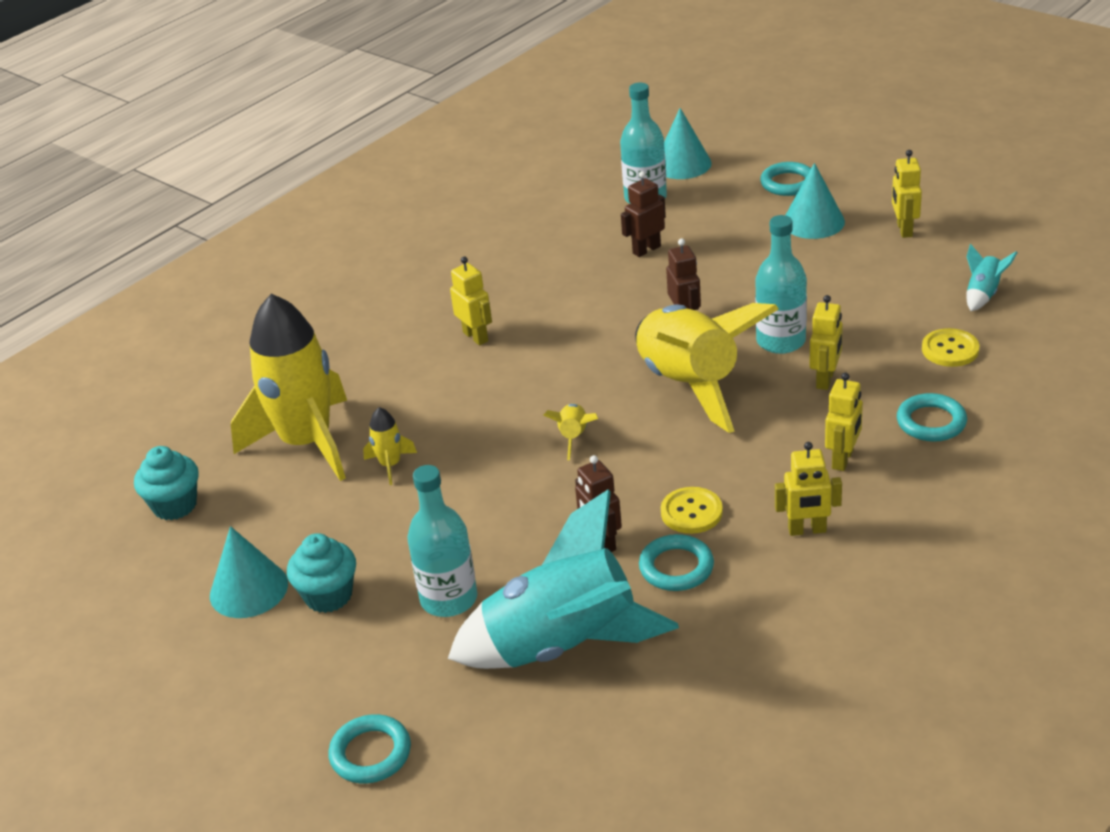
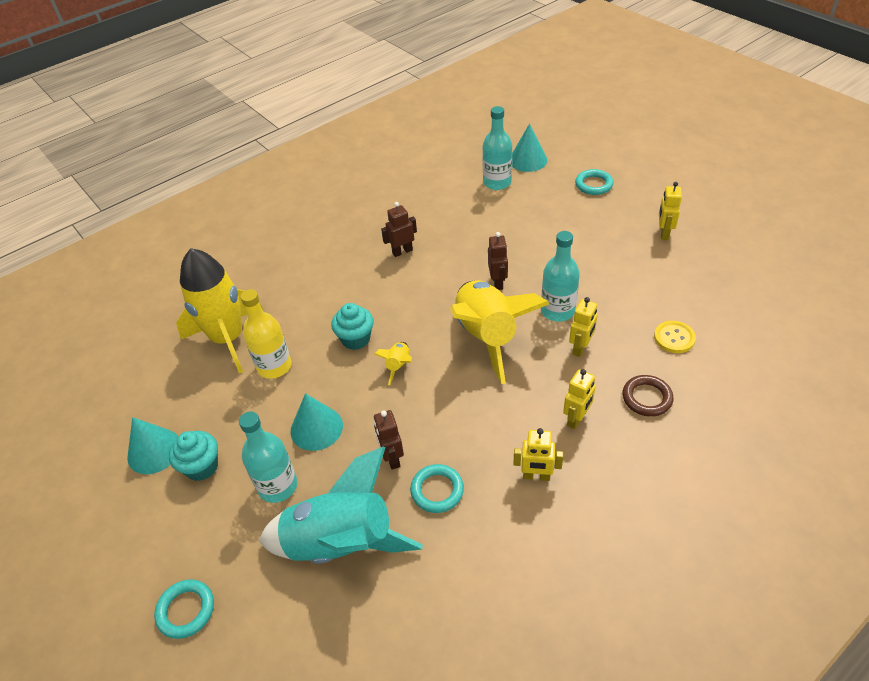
camera: 10 degrees right, 10 degrees up
(175, 505) = (132, 373): turquoise cupcake -> turquoise cupcake (356, 339)
(390, 465) = (274, 366): yellow rocket -> yellow bottle
(476, 337) = (358, 273): yellow robot -> none
(646, 250) = (487, 223): brown robot -> brown robot (402, 251)
(691, 512) = (460, 444): yellow button -> none
(813, 222) = (603, 217): turquoise cone -> turquoise cone (316, 428)
(931, 422) = (647, 398): turquoise ring -> brown ring
(983, 294) = (708, 295): turquoise rocket -> none

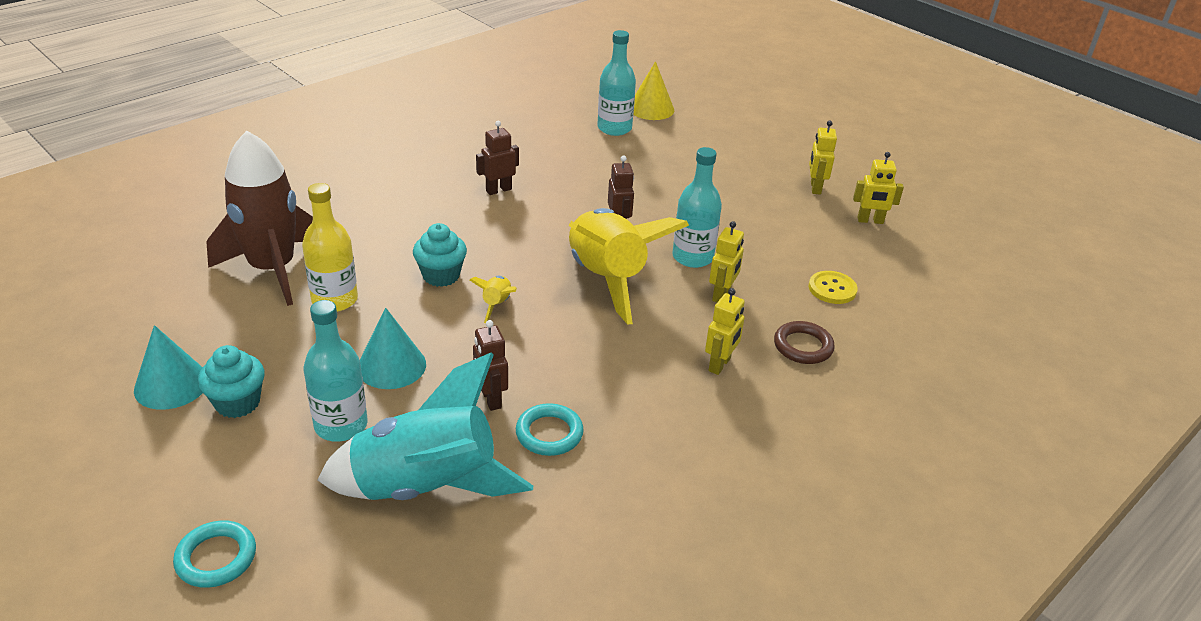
camera: 10 degrees left, 10 degrees down
(228, 339) = (272, 269): yellow rocket -> brown rocket
(528, 160) = (651, 109): turquoise cone -> yellow cone
(536, 476) = (673, 421): yellow robot -> yellow robot (870, 221)
(593, 185) = (730, 137): turquoise ring -> none

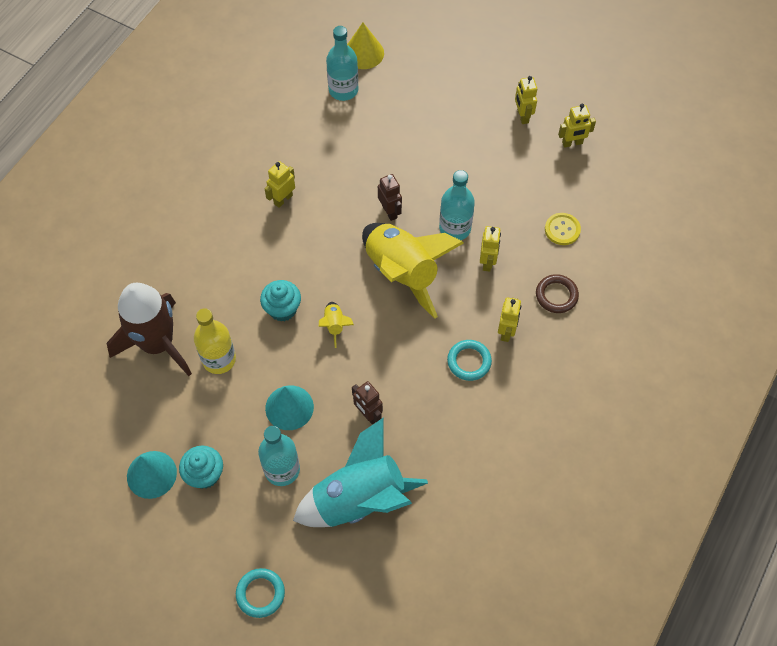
camera: 15 degrees left, 25 degrees up
(498, 190) = (283, 199): brown robot -> yellow robot
(549, 433) = (417, 430): turquoise ring -> turquoise ring (469, 361)

